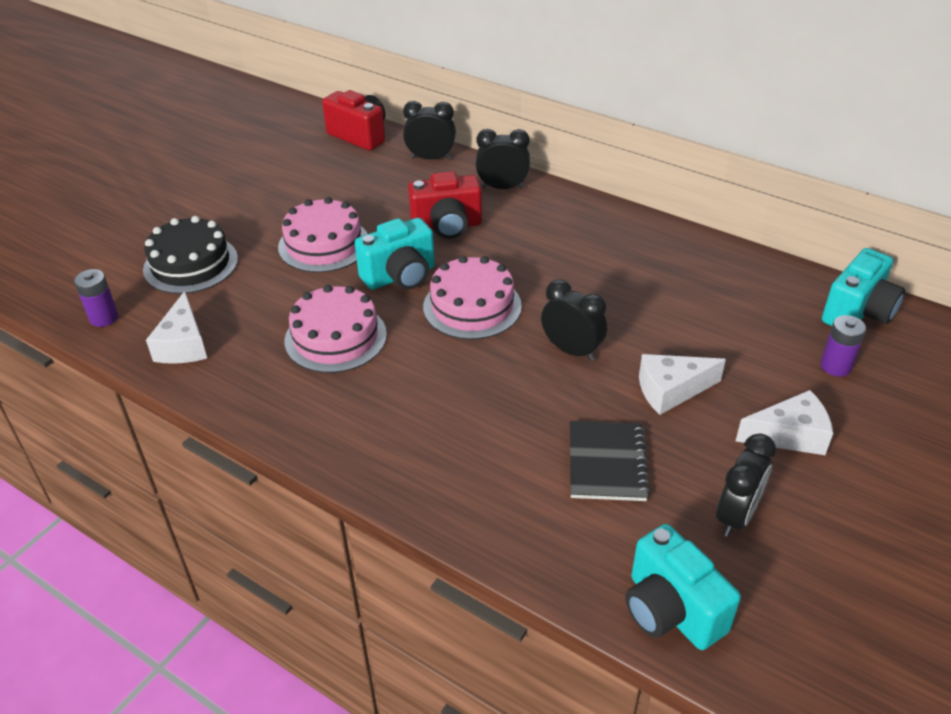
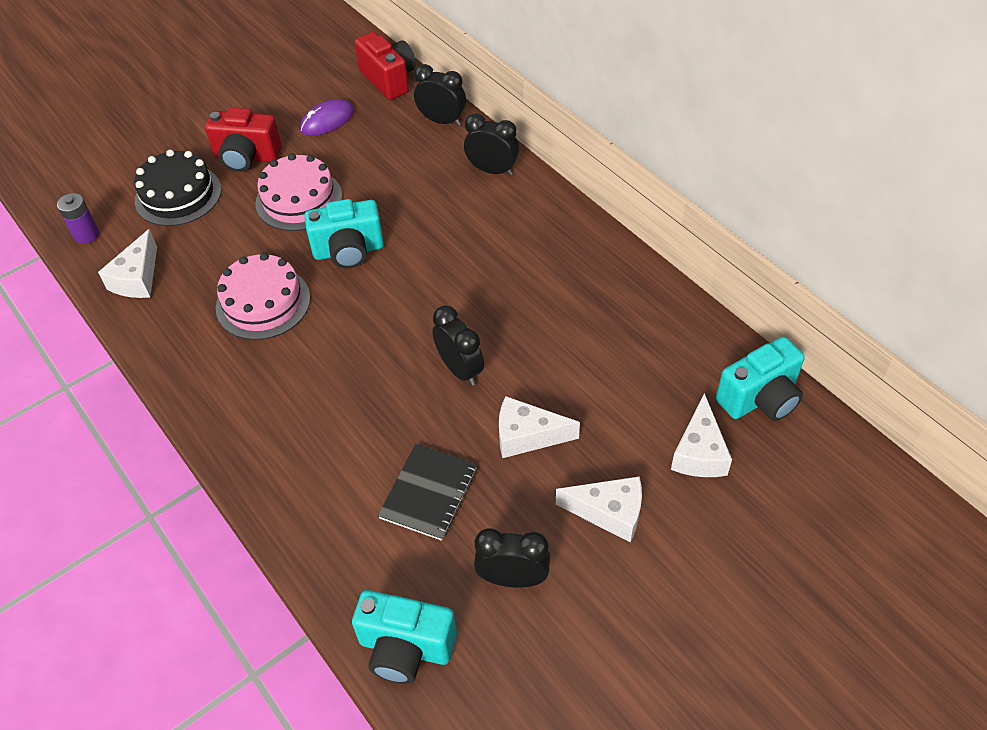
camera: 20 degrees right, 10 degrees up
(316, 177) = (327, 121): none -> purple mouse
(447, 226) = (418, 204): red camera -> red camera (247, 157)
(472, 306) = (396, 299): pink cake -> none
(671, 610) = (405, 648): turquoise camera -> turquoise camera turned 60 degrees counterclockwise
(736, 516) = (512, 578): black clock -> black clock turned 135 degrees counterclockwise
(835, 366) = (699, 452): purple battery -> white cheese

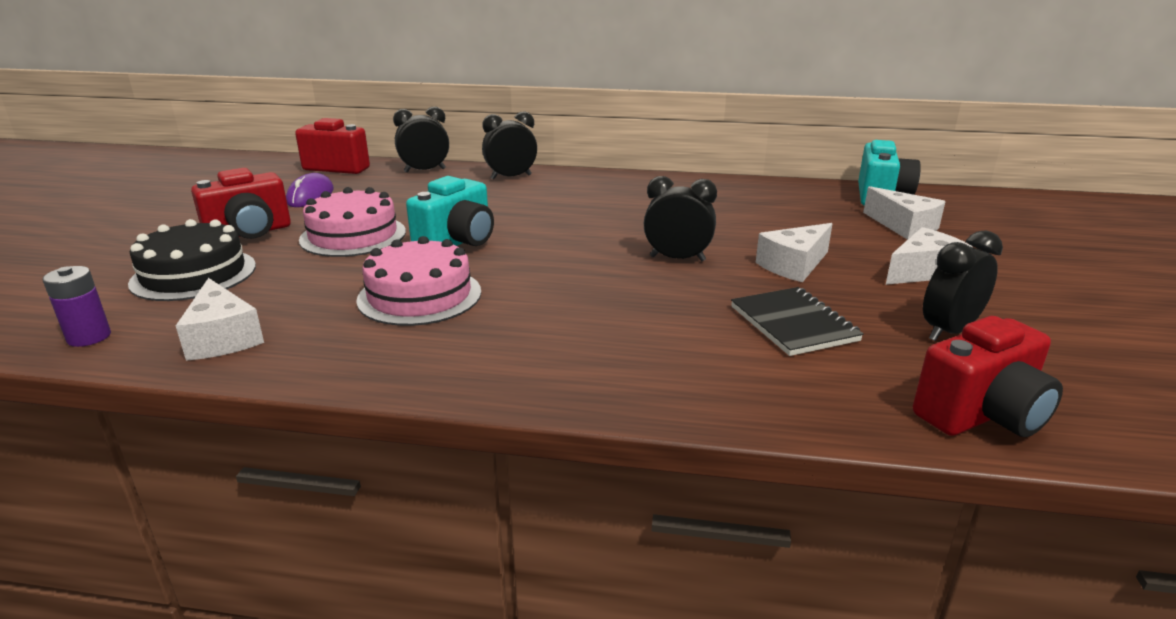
camera: 45 degrees left, 25 degrees down
(405, 648) = (981, 415): turquoise camera -> red camera

